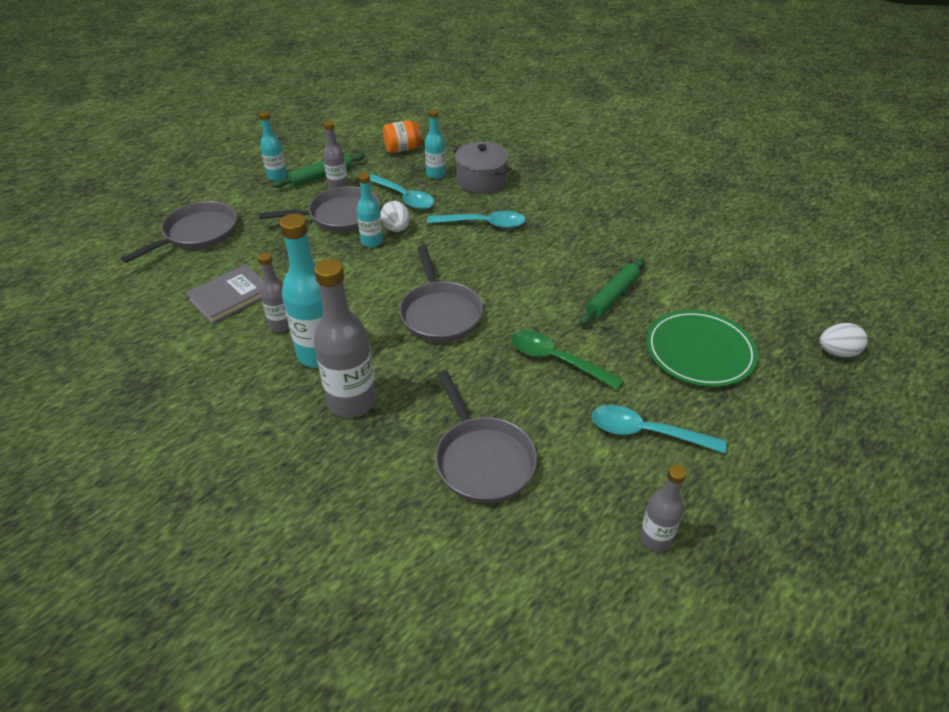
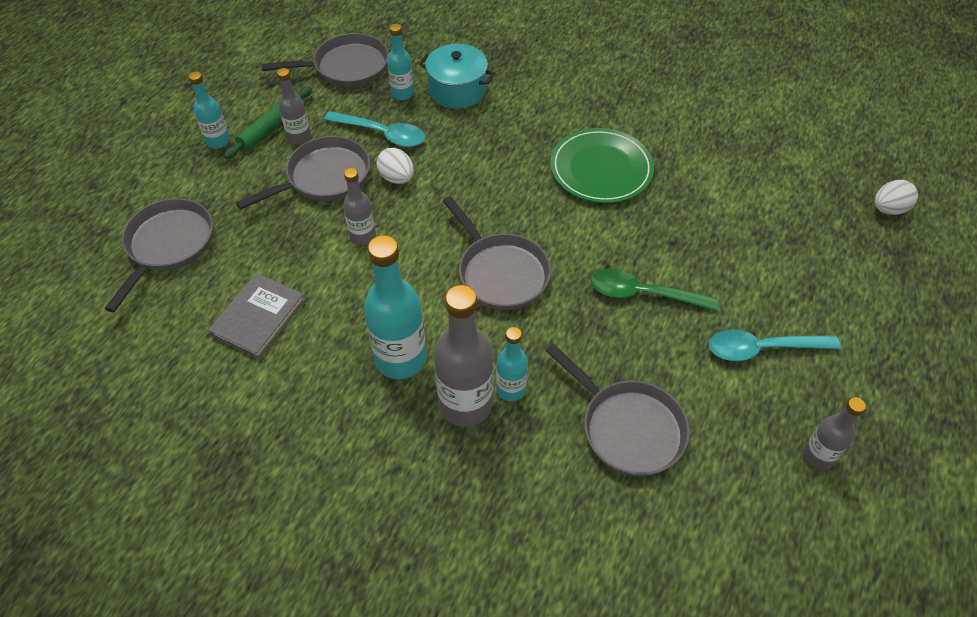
camera: 20 degrees left, 10 degrees up
(281, 325) = (338, 336): grey bottle -> grey bottle (362, 236)
(372, 242) = (379, 202): turquoise bottle -> turquoise bottle (511, 389)
(403, 149) = (346, 67): orange jar -> grey pan
(481, 180) = (457, 90): grey pot -> turquoise pot
(483, 224) = (488, 147): turquoise spoon -> none
(612, 297) = (661, 203): green rolling pin -> none
(699, 351) = (770, 244): green plate -> green plate (601, 169)

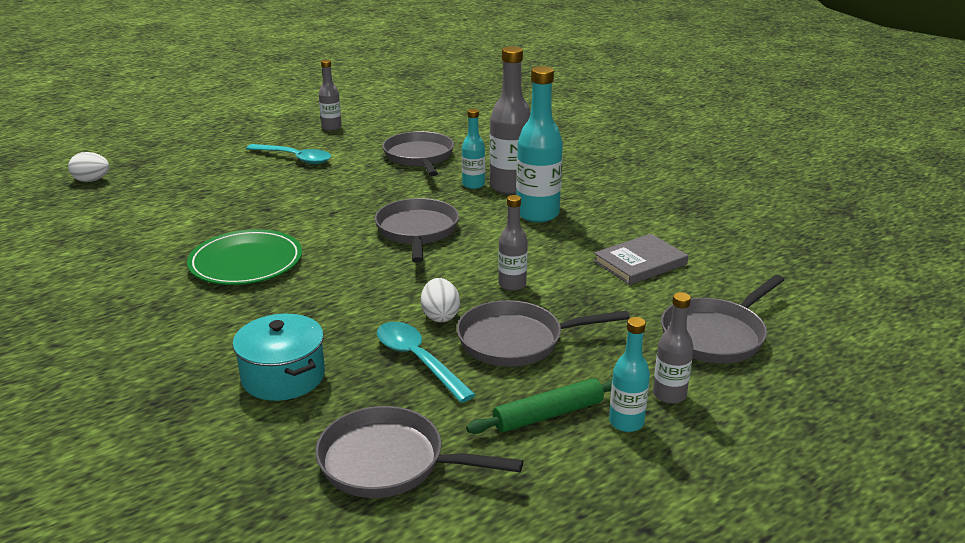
camera: 150 degrees left, 25 degrees down
(299, 137) = (518, 390): grey bottle -> grey bottle (669, 395)
(402, 93) = (351, 397): turquoise bottle -> none
(643, 294) = (329, 194): green spoon -> none

